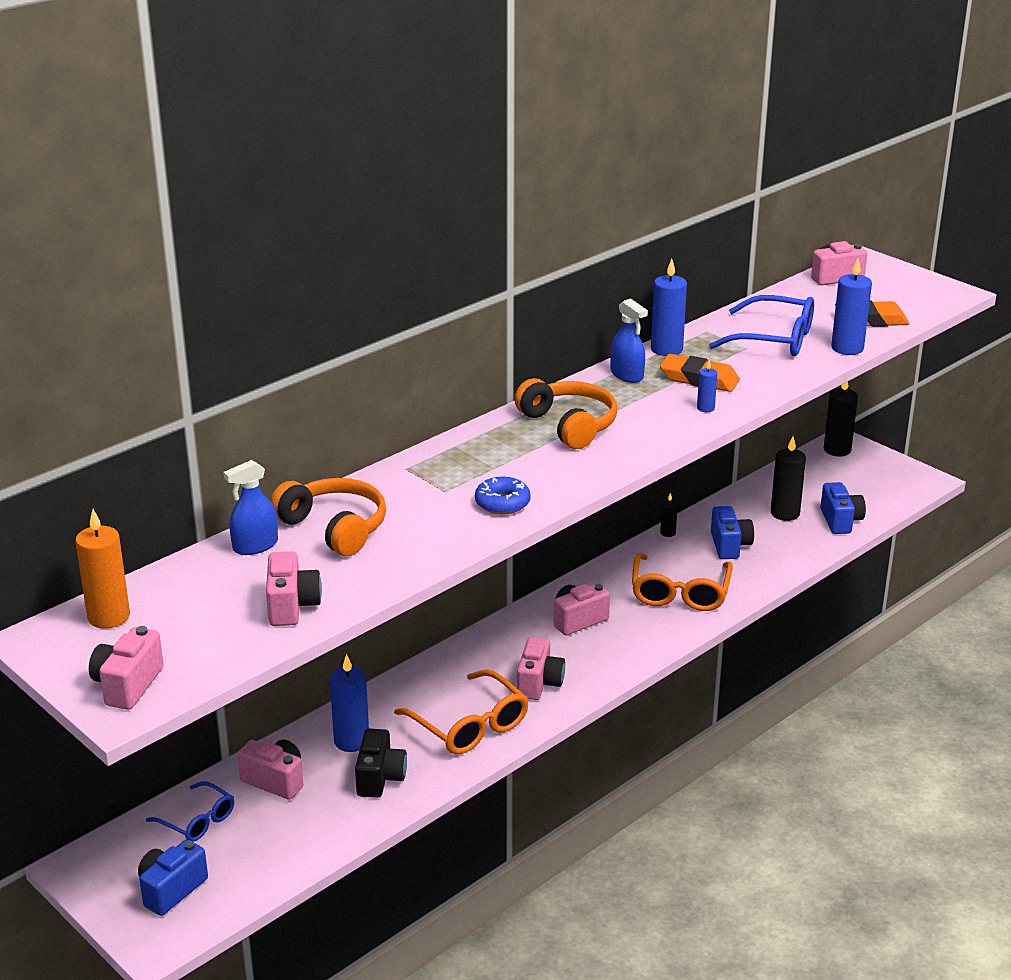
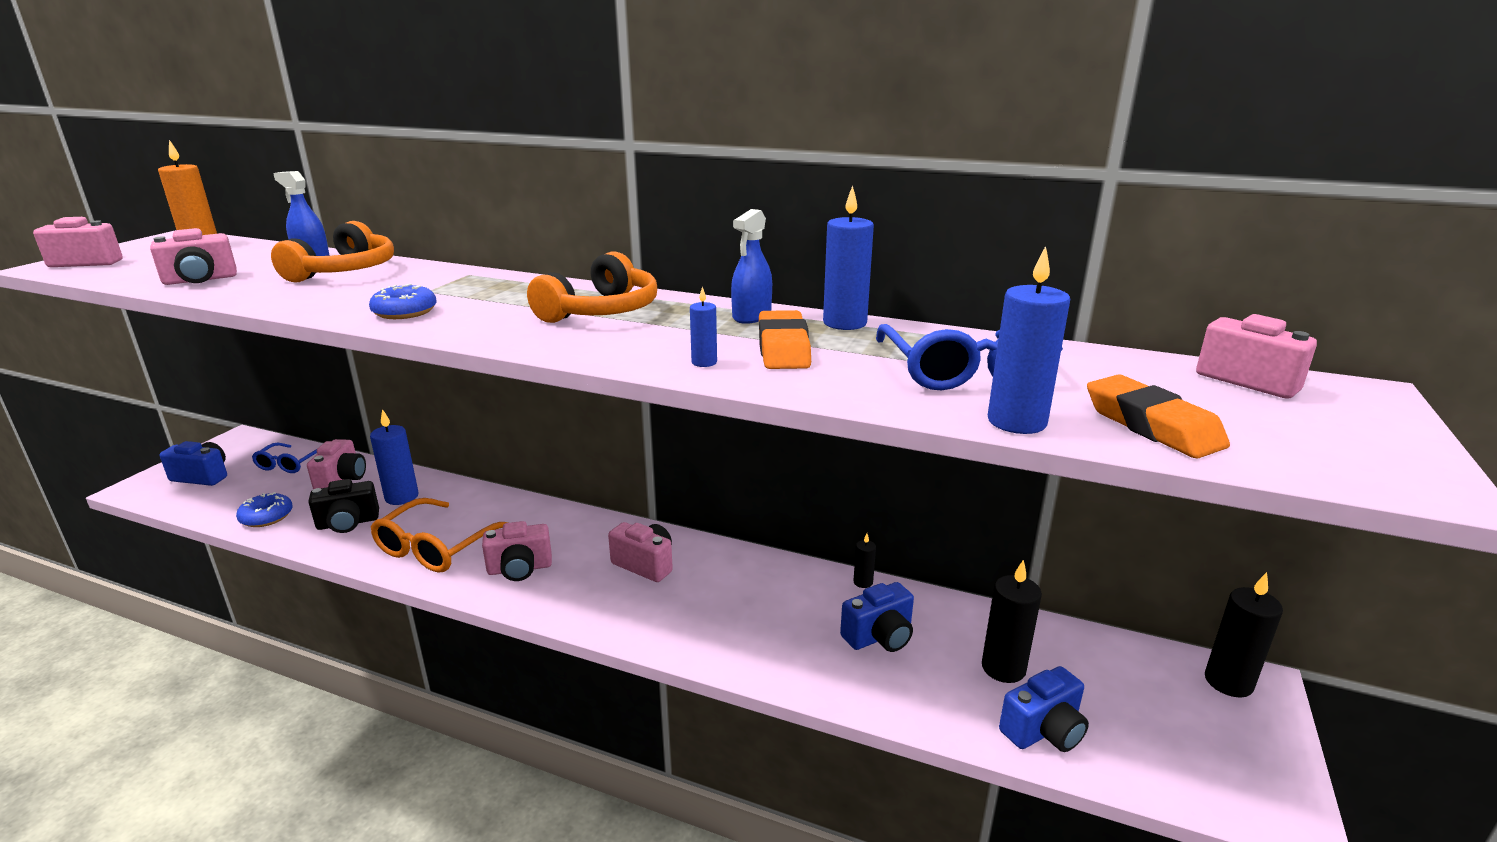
camera: 65 degrees right, 5 degrees down
(321, 834) = (266, 517): none -> blue donut
(680, 593) = (745, 621): orange glasses -> none

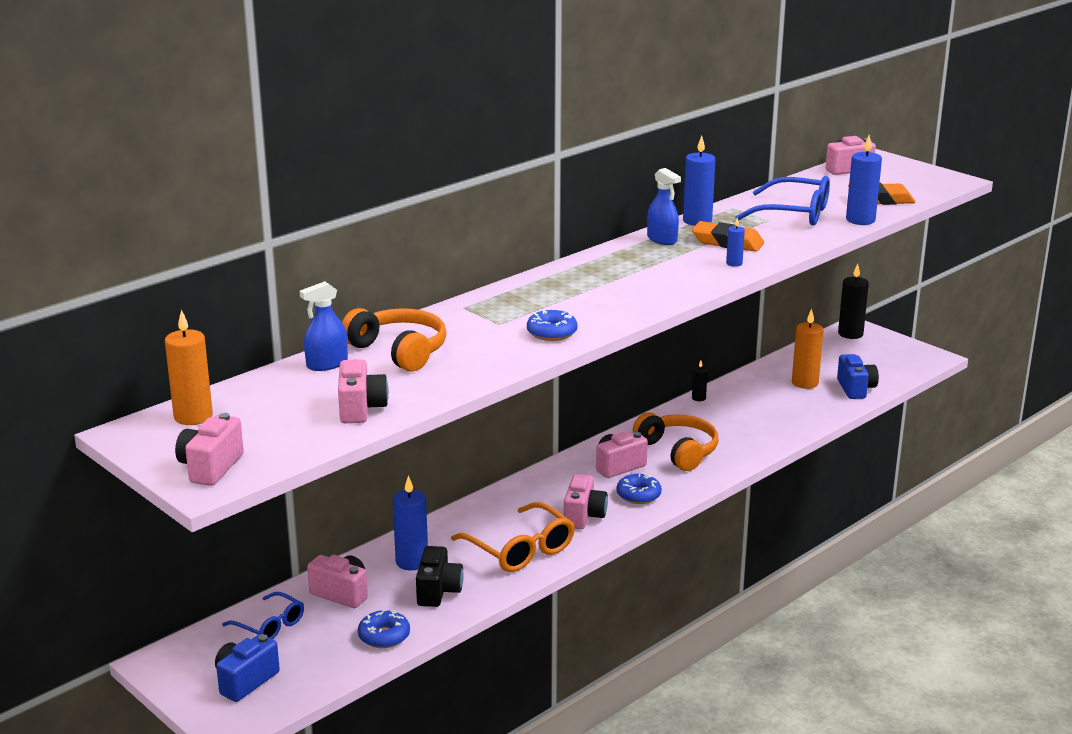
camera: 65 degrees left, 0 degrees up
(584, 595) = (638, 495): none -> blue donut
(601, 311) = (610, 276): orange headphones -> orange headphones (678, 451)
(879, 637) = (755, 408): blue camera -> none
(1003, 668) = (805, 383): black candle -> orange candle

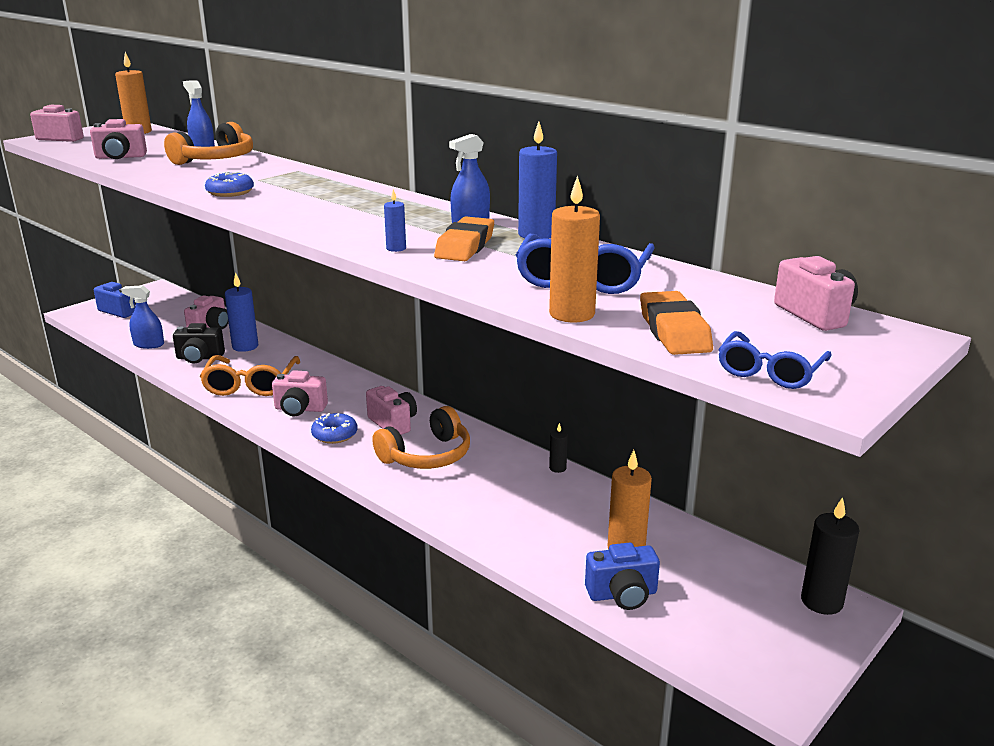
camera: 85 degrees right, 0 degrees up
(269, 625) = (181, 311): blue glasses -> blue glasses (770, 371)
(384, 636) = (149, 344): blue donut -> blue spray bottle
(520, 549) = (251, 384): orange glasses -> orange glasses turned 45 degrees counterclockwise
(860, 220) = (572, 314): blue candle -> orange candle

